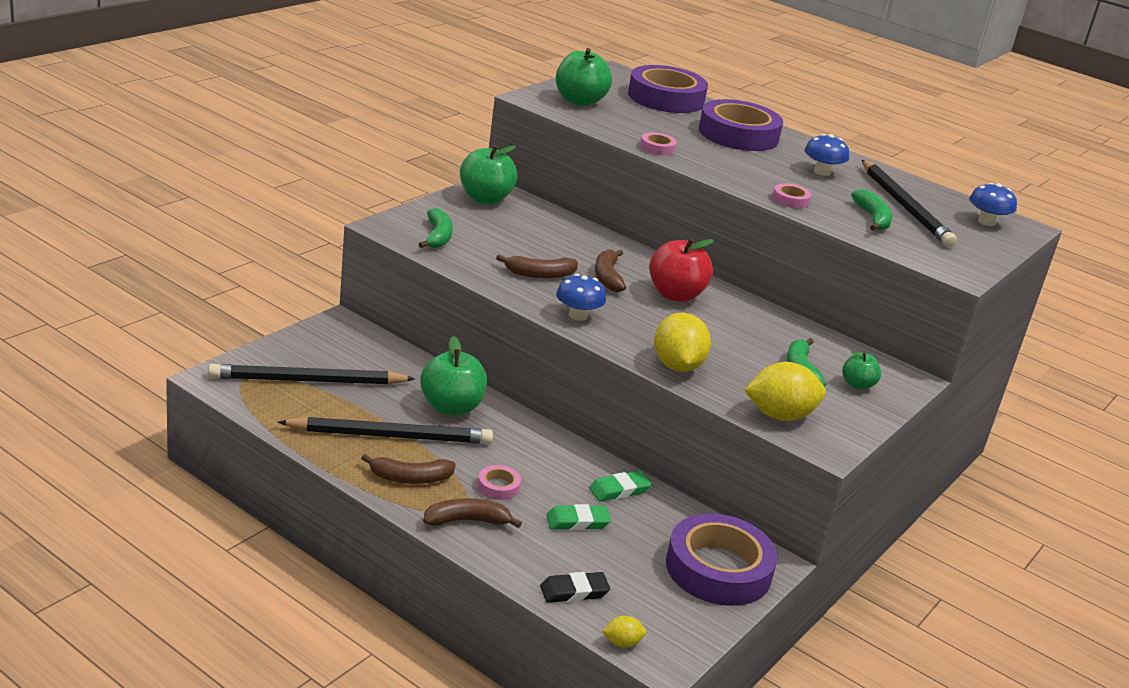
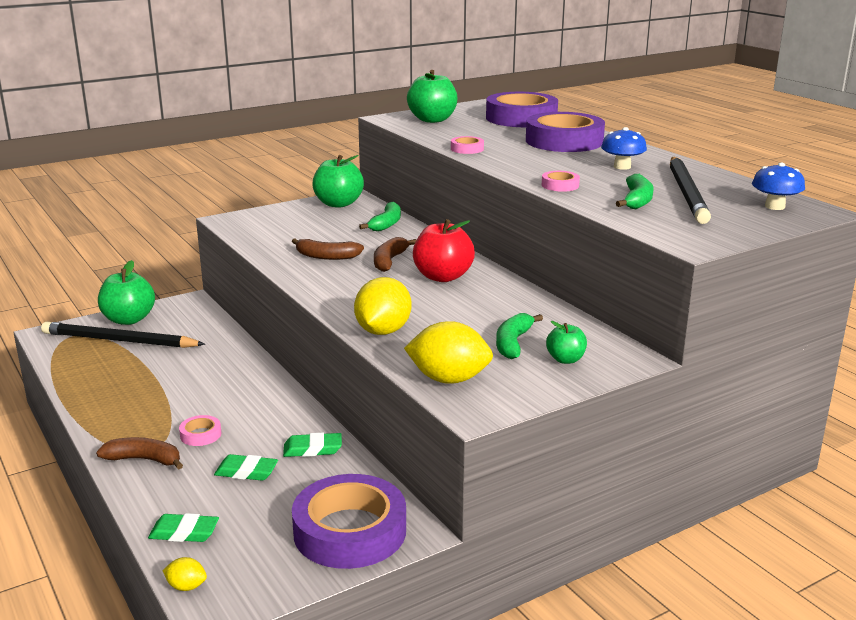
camera: 25 degrees right, 5 degrees down
(390, 435) = (146, 386): black pencil -> none
(410, 478) = (129, 420): brown banana -> none
(437, 236) = (265, 227): green banana -> green banana (386, 224)
(451, 407) = (220, 369): green apple -> green apple (129, 319)
(574, 591) = (184, 532): black eraser -> green eraser
(578, 315) = (328, 287): blue mushroom -> none

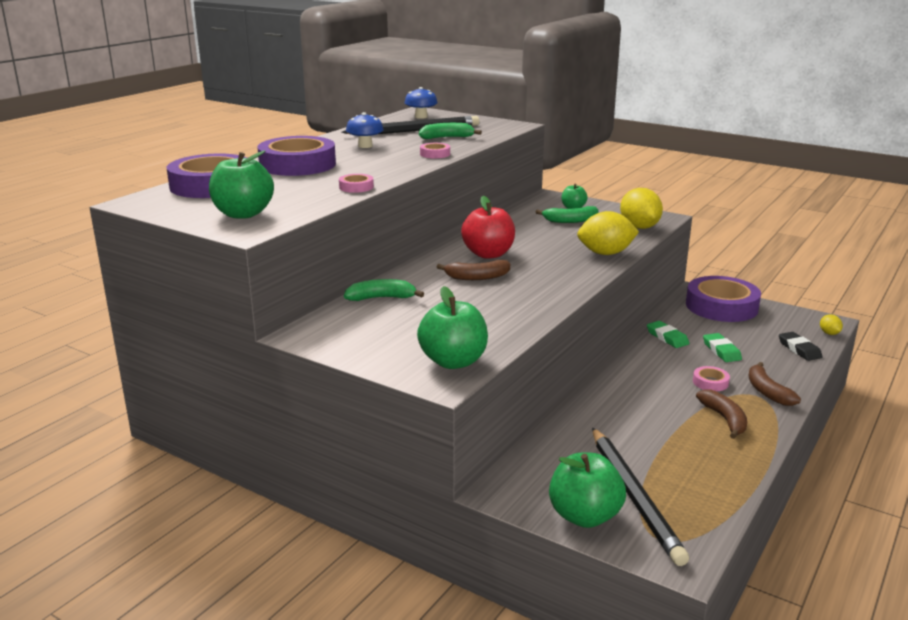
camera: 115 degrees left, 0 degrees up
(184, 532) = (799, 349): green eraser -> black eraser
(326, 256) = (495, 302): brown banana -> brown banana (724, 419)
(338, 204) = (333, 335): green apple -> green apple (453, 361)

